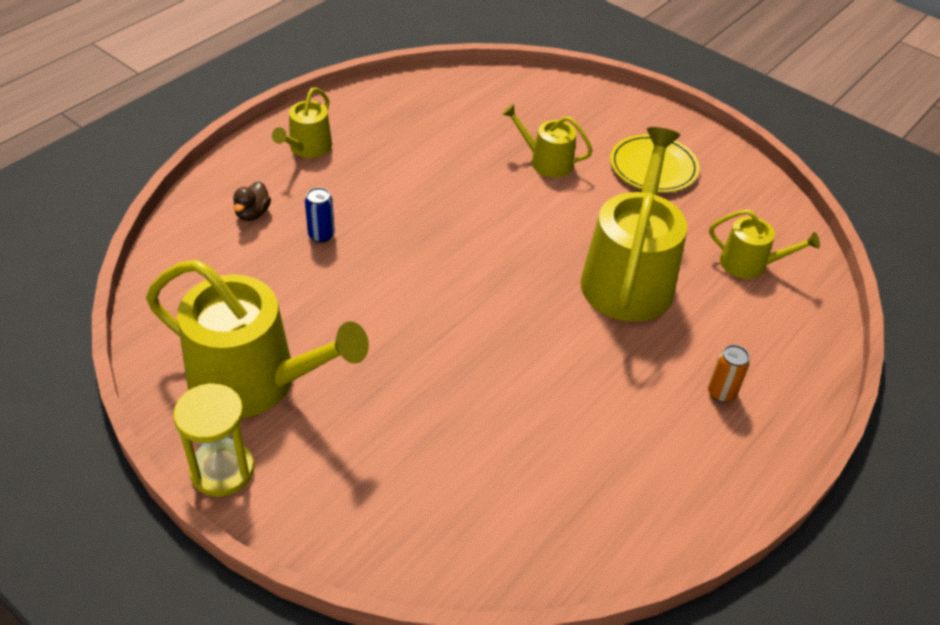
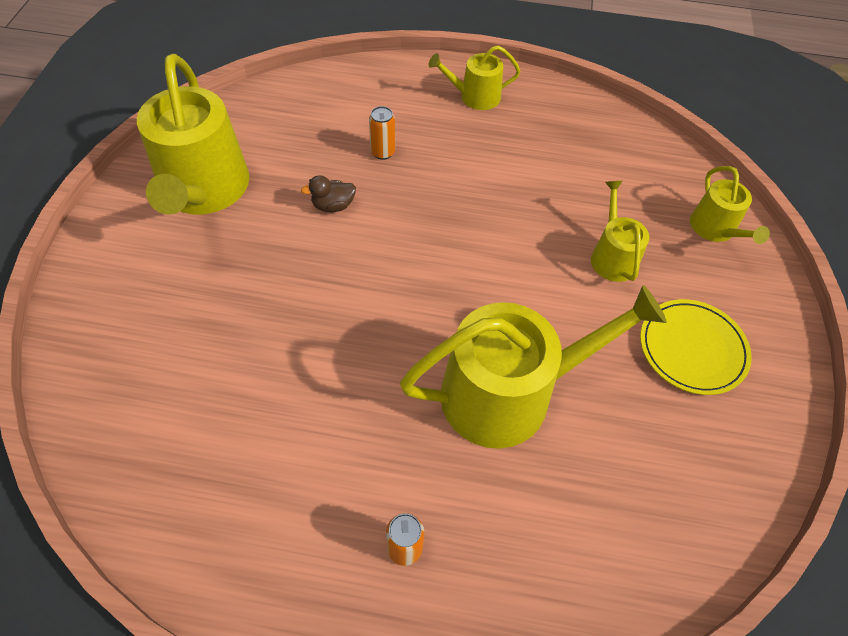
camera: 60 degrees right, 10 degrees up
(222, 470) = (110, 215): yellow hourglass -> none
(252, 214) = (374, 104): brown duck -> brown duck (333, 206)
(321, 235) = (382, 152): blue can -> orange can
(749, 264) = (623, 505): yellow watering can -> yellow watering can (715, 229)

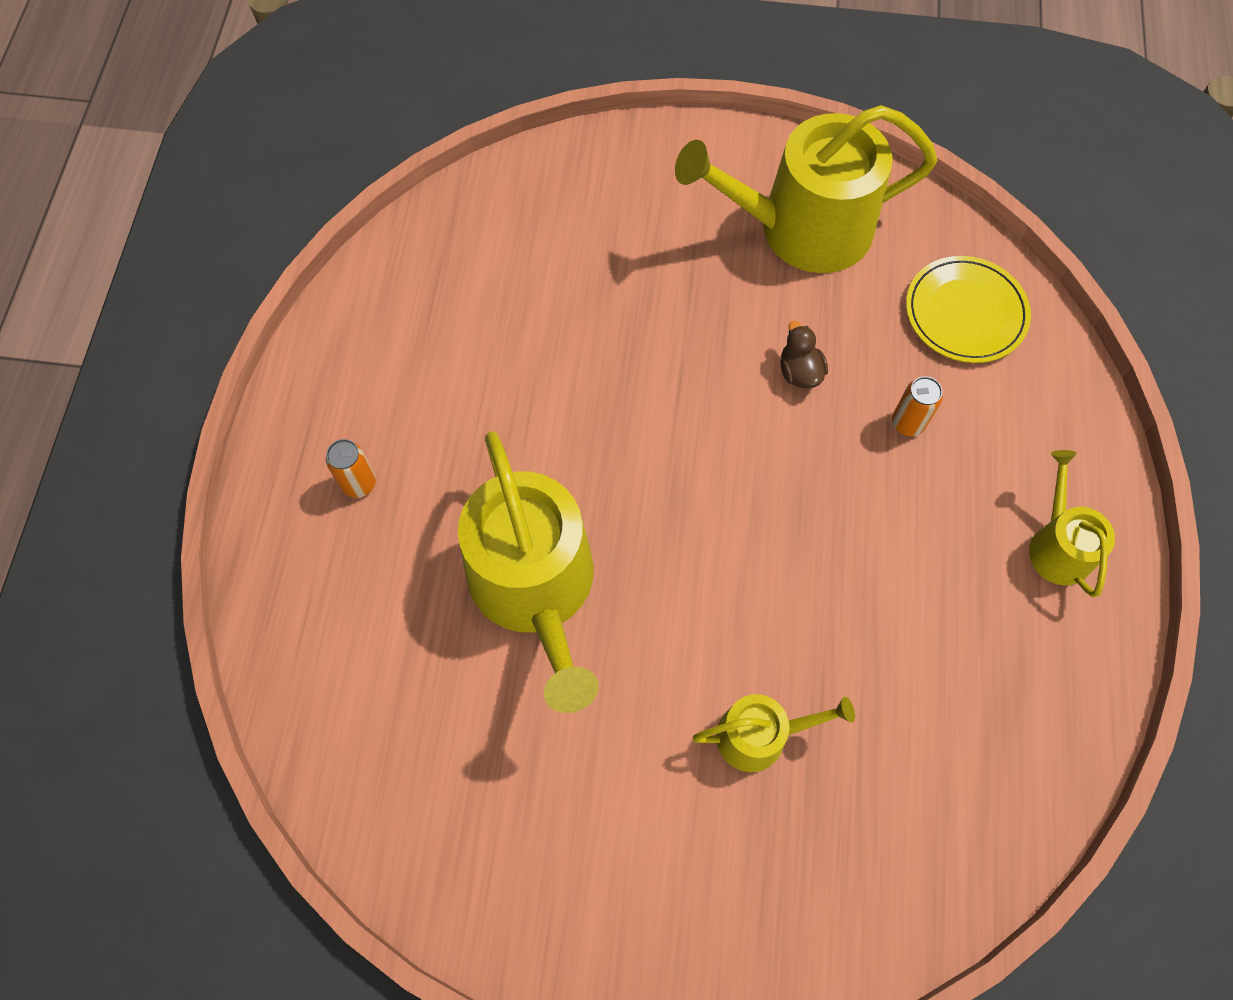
camera: 90 degrees right, 10 degrees up
(692, 349) = (612, 831): yellow plate -> yellow plate (965, 313)
(715, 229) = (835, 908): yellow watering can -> none

